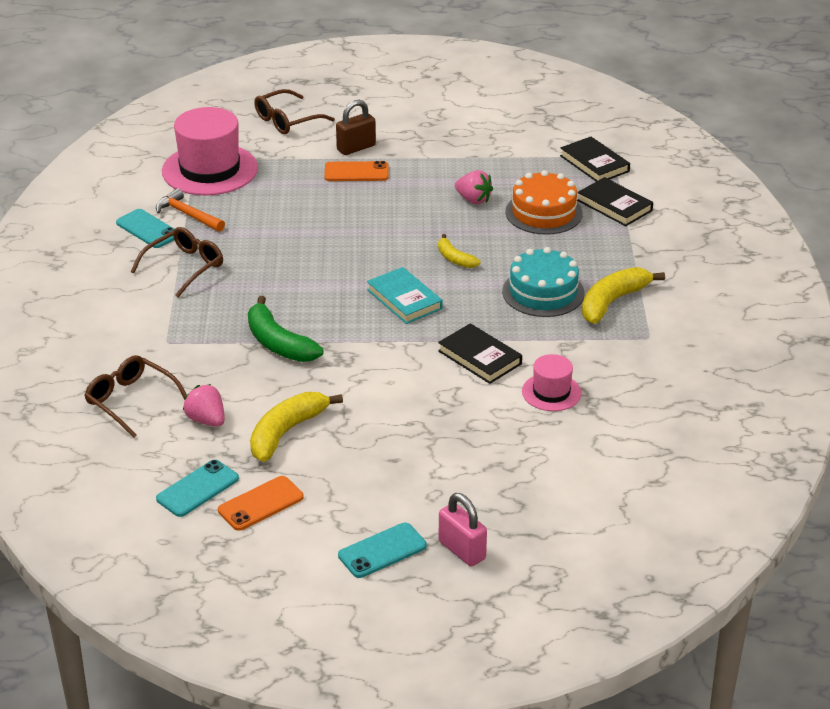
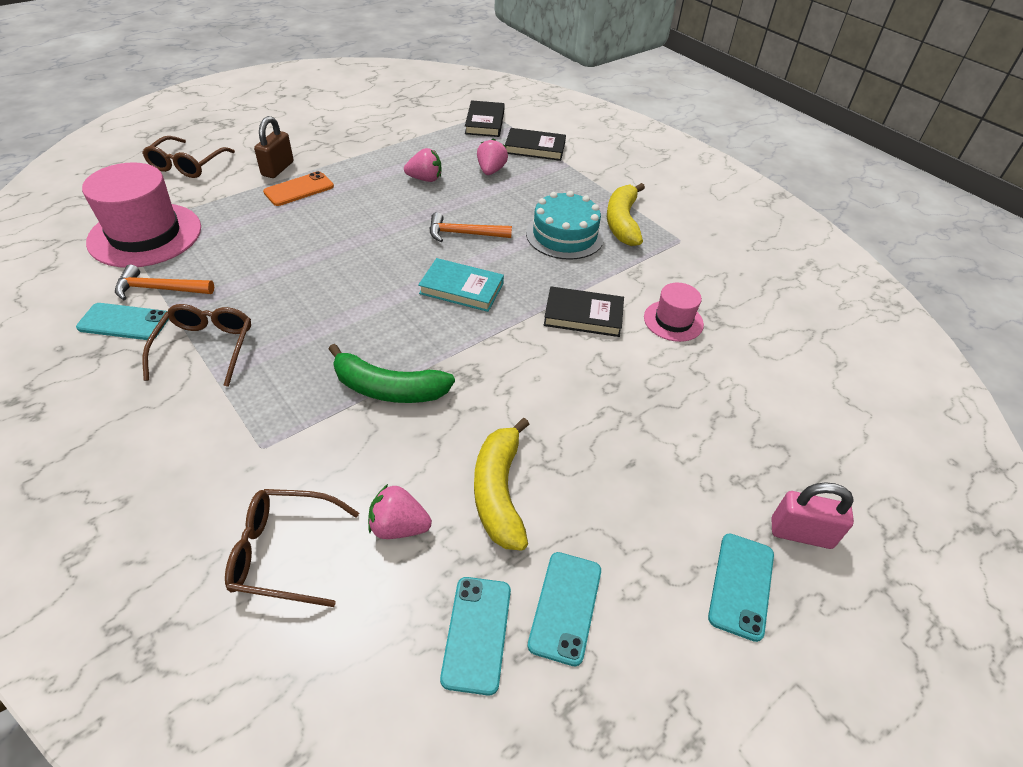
camera: 40 degrees left, 10 degrees up
(261, 504) = (565, 607): orange phone -> turquoise phone
(455, 258) = (464, 234): yellow banana -> orange hammer
(543, 213) = (491, 171): orange cake -> pink strawberry
(594, 163) = (485, 122): black book -> black book turned 75 degrees clockwise

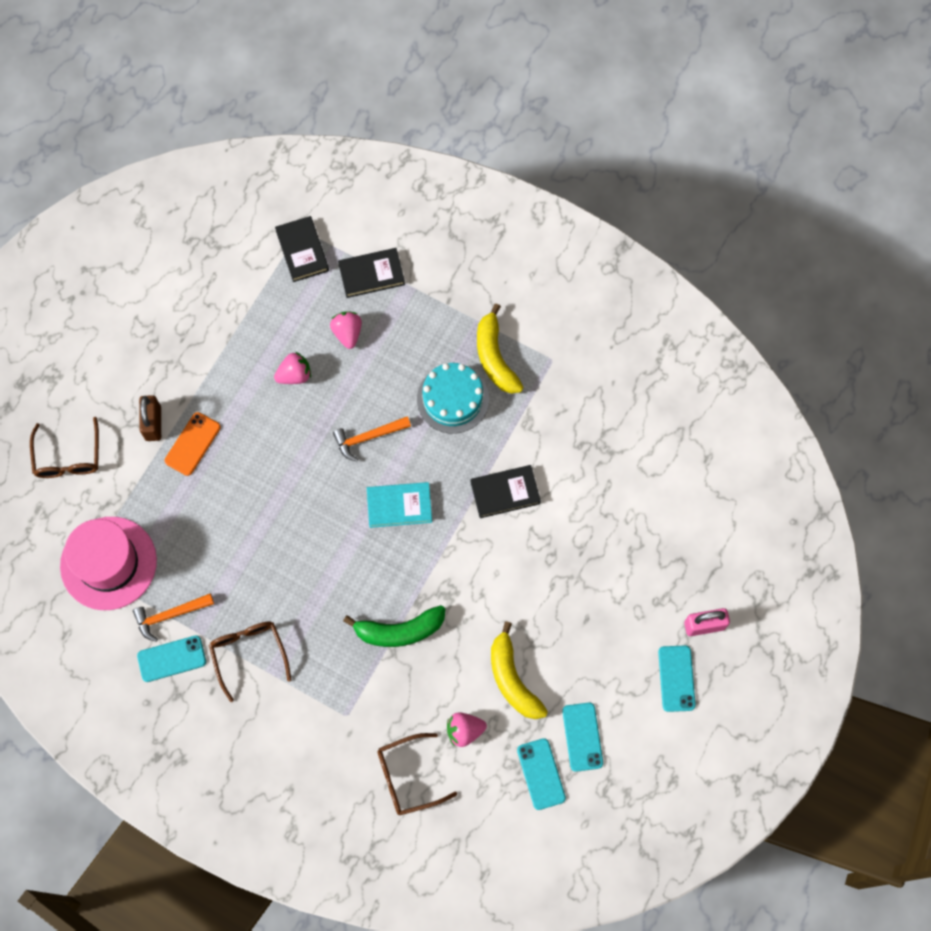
camera: 20 degrees left, 25 degrees up
(673, 321) = (574, 467): pink hat -> none

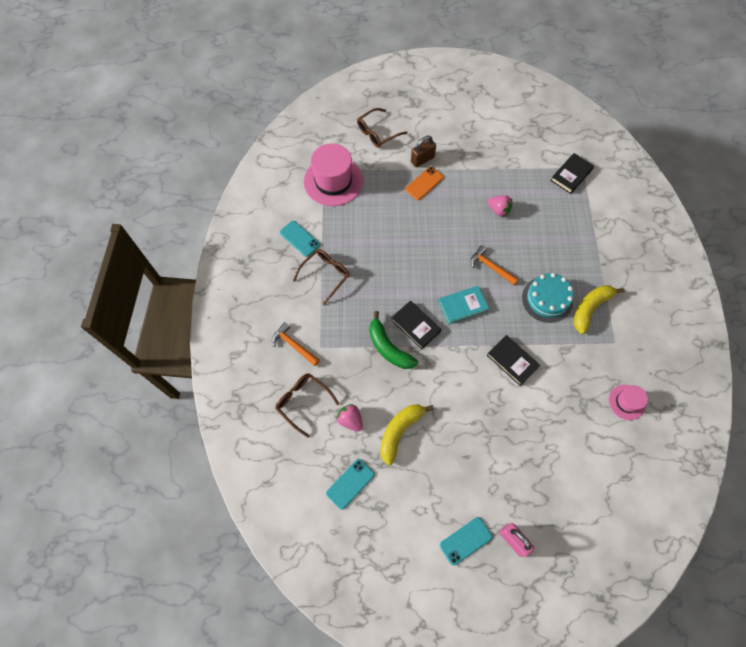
camera: 60 degrees right, 5 degrees down
(170, 615) = (323, 225): orange hammer -> orange hammer (294, 345)
(192, 444) = (424, 183): orange phone -> orange phone turned 45 degrees counterclockwise
(347, 333) = (542, 223): pink strawberry -> none
(371, 274) = (586, 216): black book -> black book (415, 325)
(399, 506) = (462, 306): turquoise book -> turquoise book turned 75 degrees counterclockwise
(582, 737) = (389, 497): turquoise phone -> none
(628, 397) = (626, 402): none -> pink hat

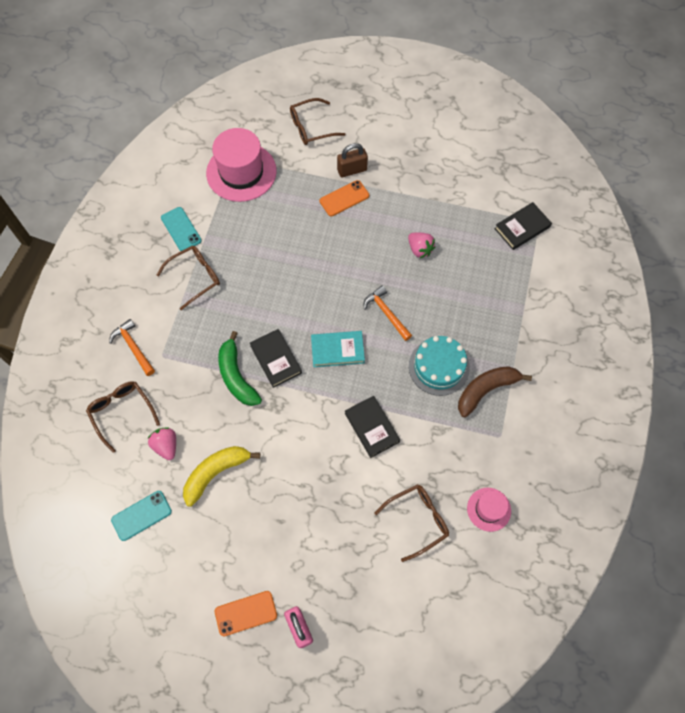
camera: 15 degrees right, 0 degrees up
(465, 541) = (246, 613): turquoise phone -> orange phone
(575, 426) = (417, 520): none -> brown glasses
(590, 308) = (486, 390): yellow banana -> brown banana

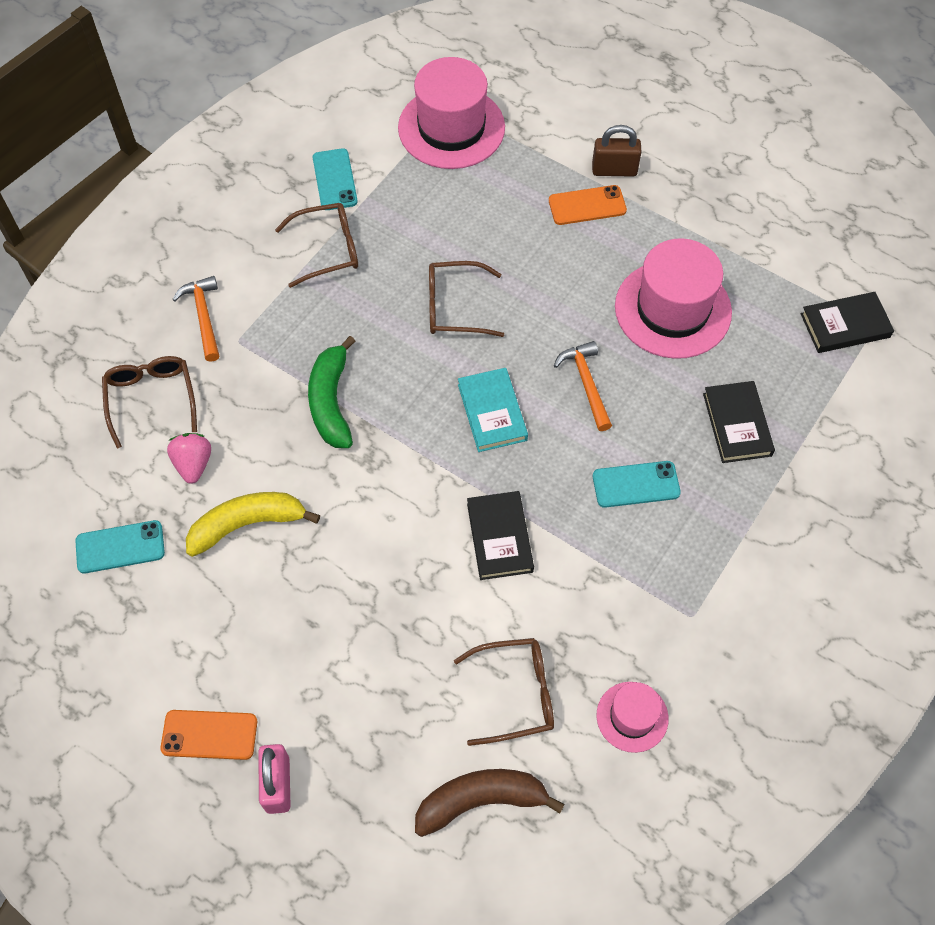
camera: 20 degrees right, 5 degrees down
(276, 359) = (397, 396): black book -> black book (737, 424)
(311, 127) = (577, 95): brown glasses -> brown glasses (455, 307)
(337, 350) = (492, 412): turquoise book -> turquoise book turned 60 degrees clockwise
(420, 249) = (672, 309): pink strawberry -> pink hat
(439, 367) = (636, 484): turquoise cake -> turquoise phone
(486, 390) = (696, 541): brown banana -> brown banana (481, 801)

